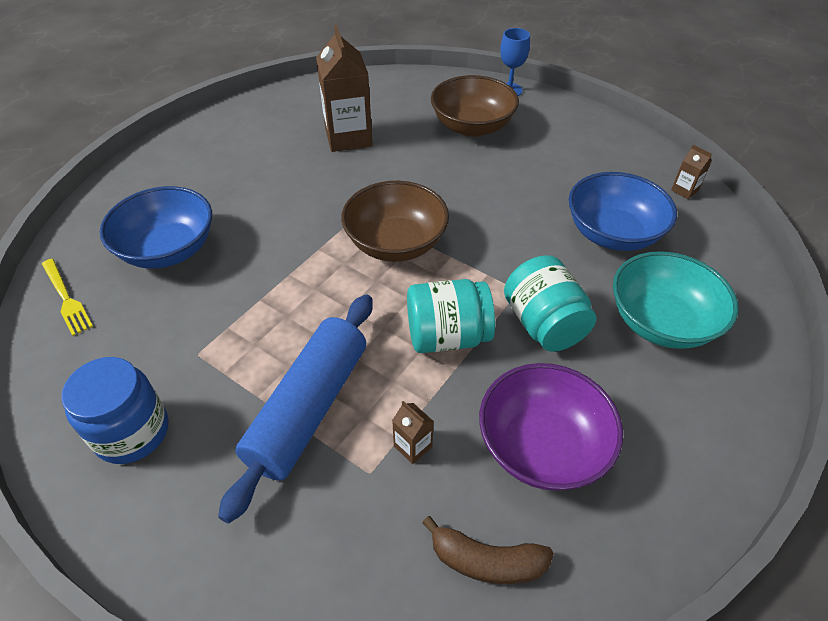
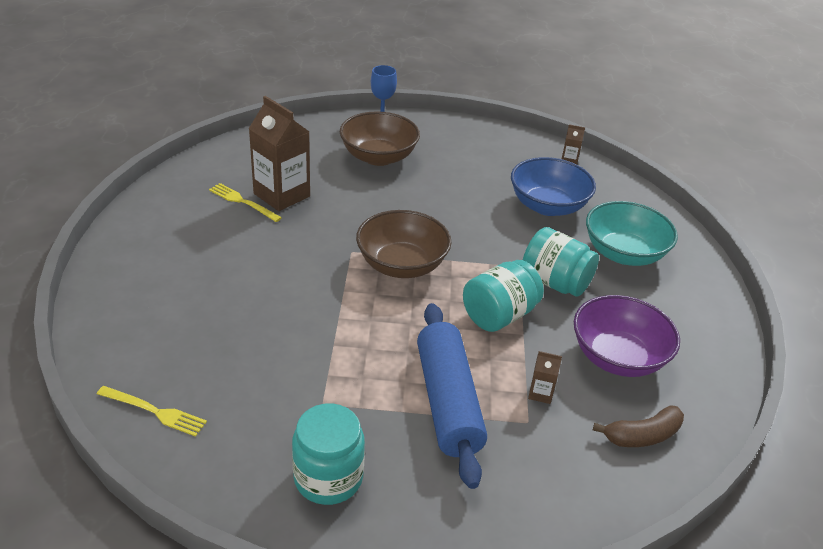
camera: 35 degrees left, 10 degrees down
(132, 432) = (328, 478): blue jar -> turquoise jar
(168, 249) = (211, 338): blue bowl -> none
(309, 133) = (242, 202): none -> yellow fork

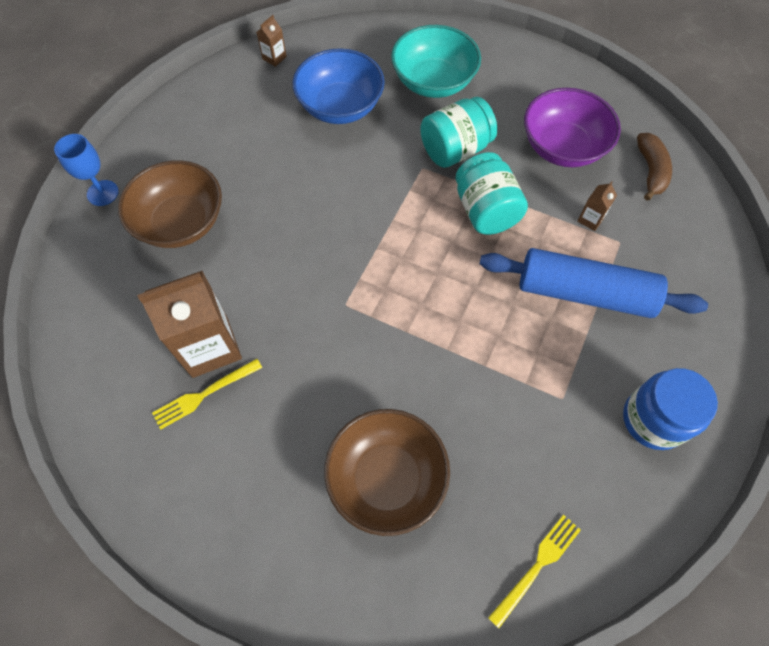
camera: 65 degrees left, 25 degrees up
(328, 478) = (653, 419): turquoise jar -> blue jar
(402, 265) = (385, 265): brown bowl -> brown bowl (386, 478)

